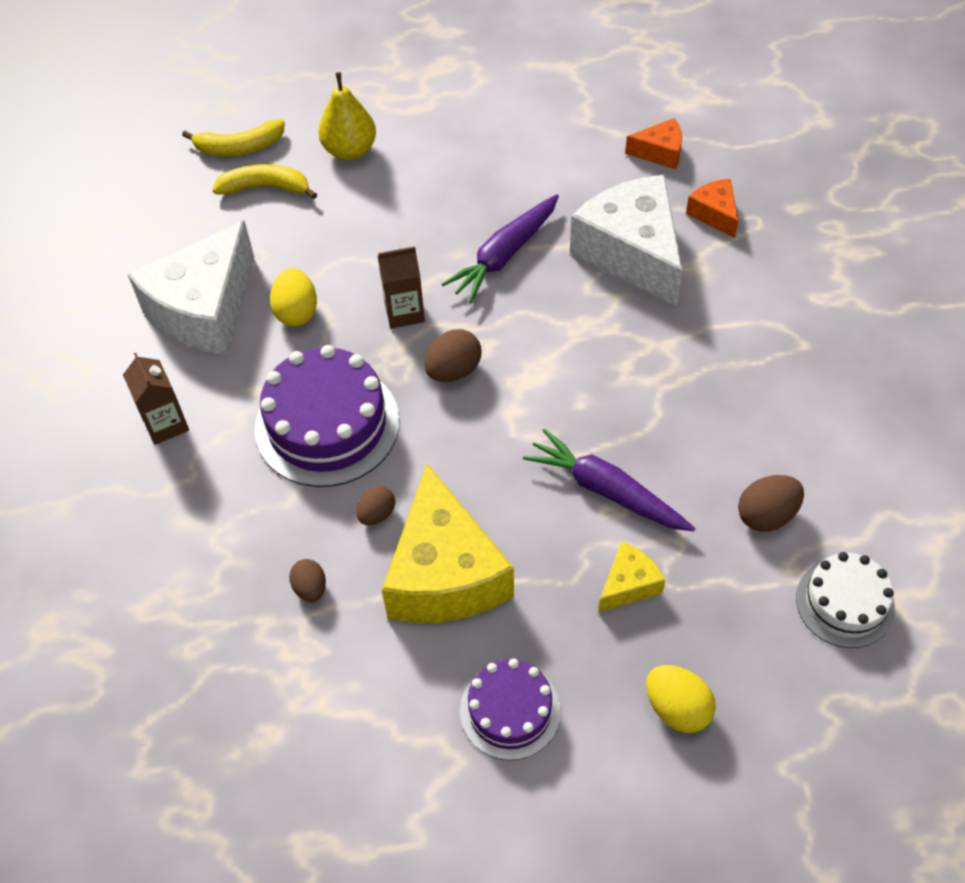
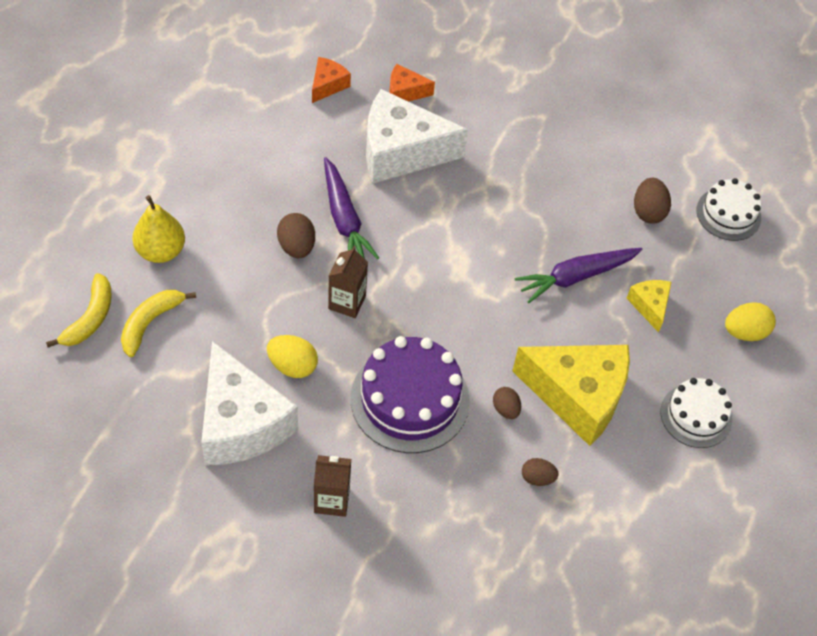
camera: 65 degrees left, 0 degrees up
(453, 370) = (420, 302): brown egg -> brown egg (296, 247)
(510, 711) = (696, 415): purple cake -> white cake

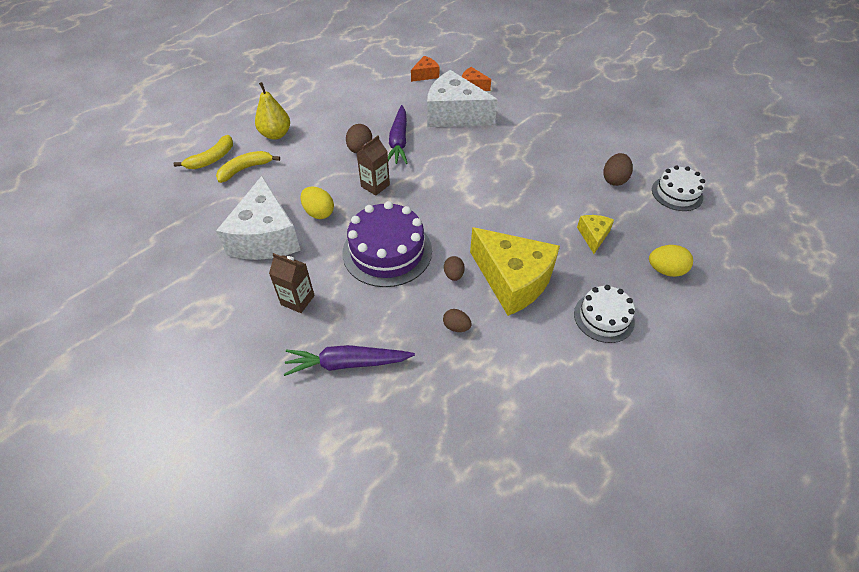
camera: 25 degrees right, 5 degrees down
(576, 277) = (543, 206): purple carrot -> purple carrot (347, 363)

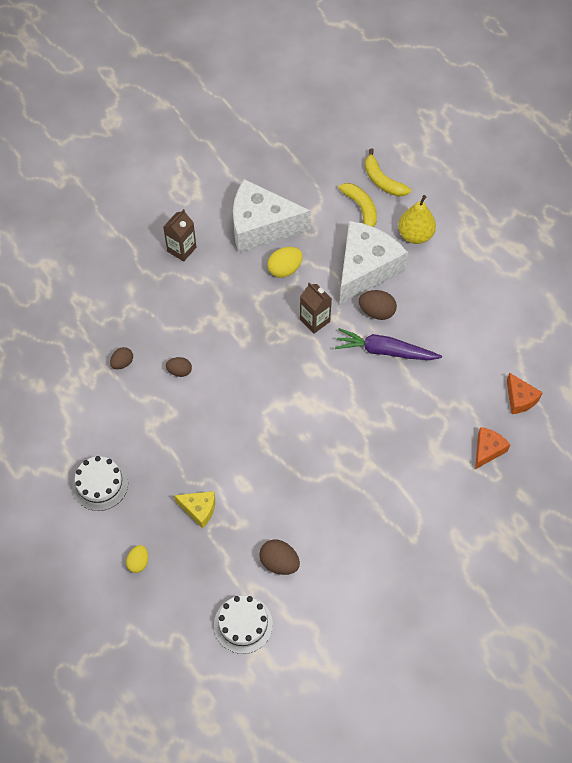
camera: 100 degrees right, 10 degrees up
(347, 363) = (109, 280): purple carrot -> none
(387, 251) = (221, 321): purple cake -> none
(454, 114) = (428, 417): white cheese -> white cheese (365, 269)
(513, 280) = (161, 419): yellow cheese -> none
(665, 270) = (138, 562): yellow egg -> yellow egg, size x0.66

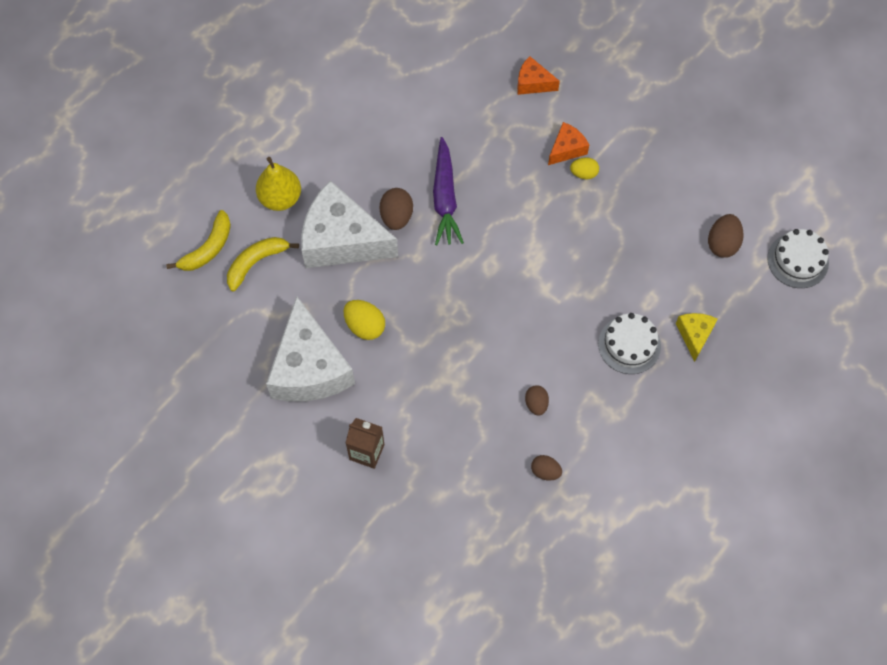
camera: 105 degrees left, 5 degrees up
(100, 484) = (703, 446): white cake -> white cake (629, 345)
(138, 562) = (774, 378): yellow egg -> yellow egg (583, 173)
(314, 320) = (426, 277): brown carton -> none
(520, 399) = (465, 64): orange cheese -> orange cheese (566, 149)

